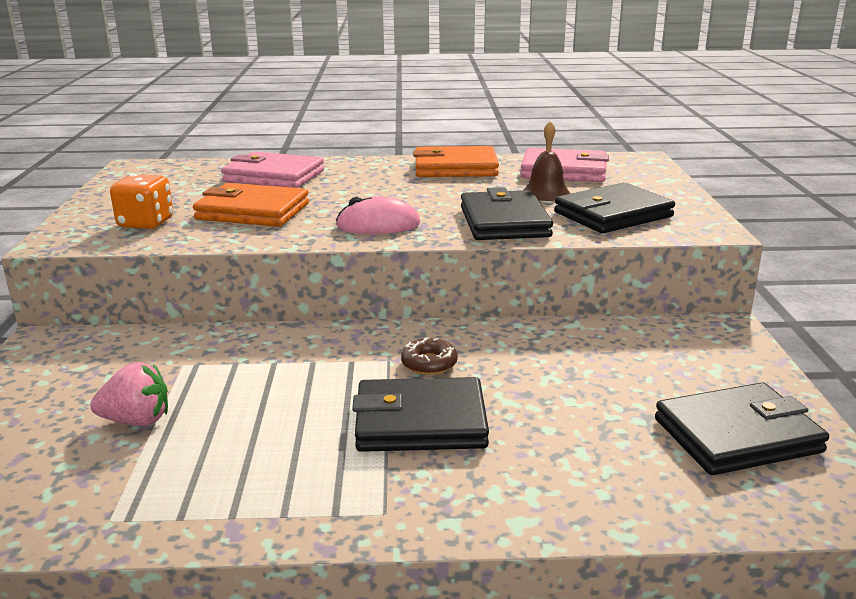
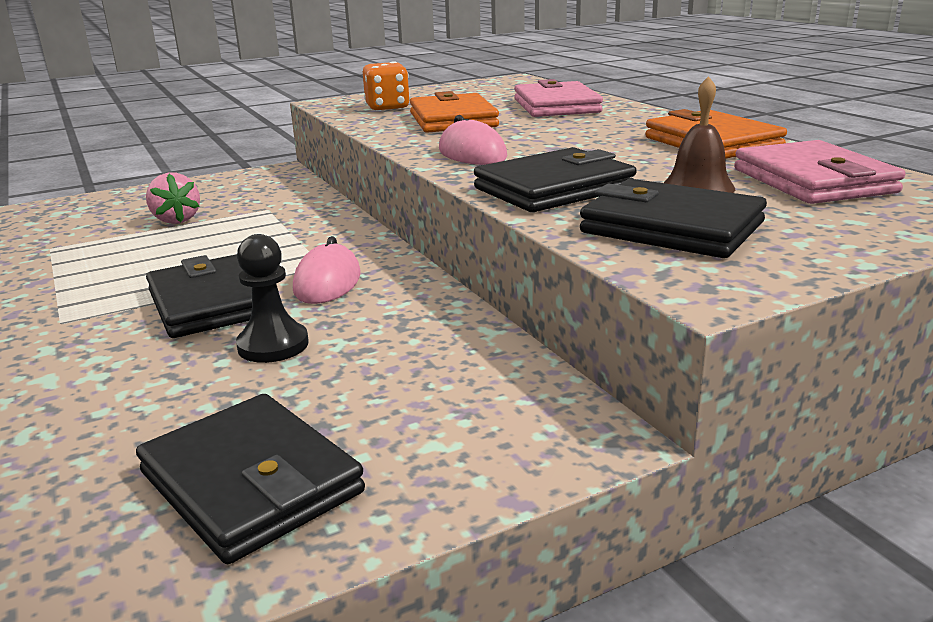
camera: 65 degrees right, 0 degrees up
(429, 363) = (327, 282): brown donut -> pink mouse
(537, 403) = (273, 345): none -> black pawn

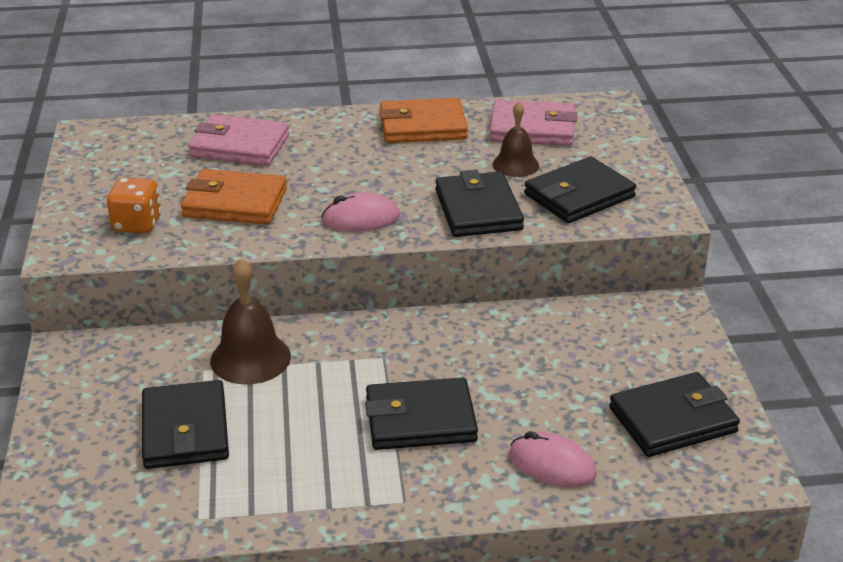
camera: 70 degrees left, 10 degrees up
(176, 220) = (185, 430): pink strawberry -> black wallet
(273, 345) = (514, 396): black pawn -> none
(293, 219) = (250, 358): none -> brown bell
(327, 282) = (420, 359): pink mouse -> pink mouse (552, 465)

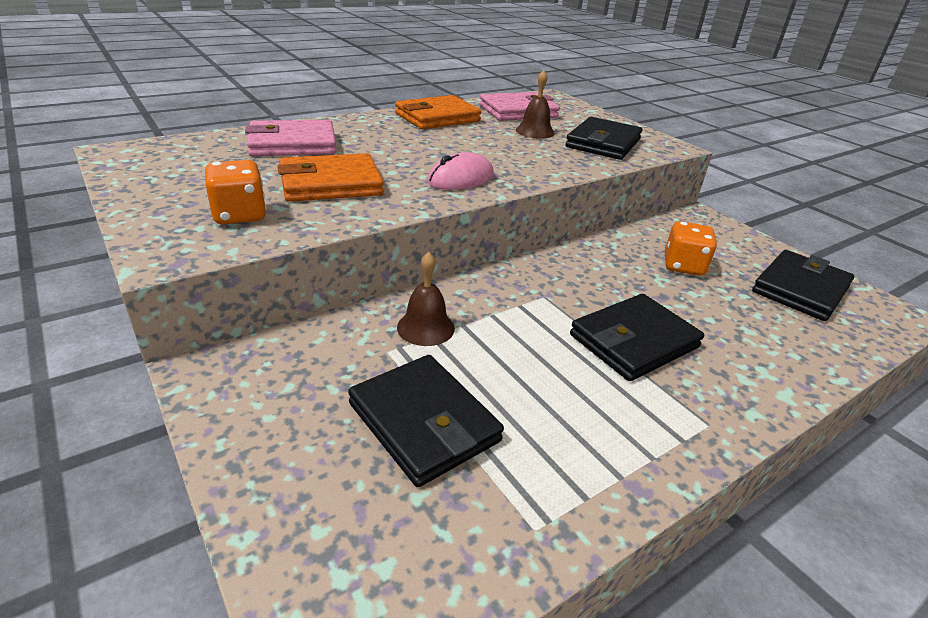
camera: 30 degrees left, 0 degrees up
(250, 358) = (425, 327): brown bell -> brown bell, size x0.66
(478, 210) = (546, 160): black wallet -> none
(552, 465) = (774, 349): pink mouse -> none
(568, 362) = (683, 266): none -> orange dice

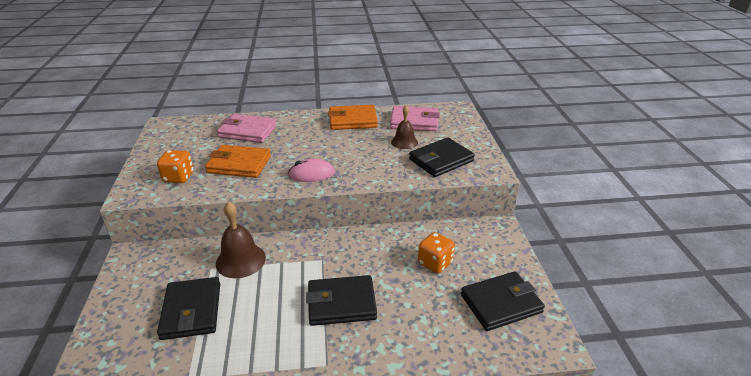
camera: 30 degrees right, 0 degrees up
(425, 327) = (240, 260): brown bell -> brown bell, size x1.51

